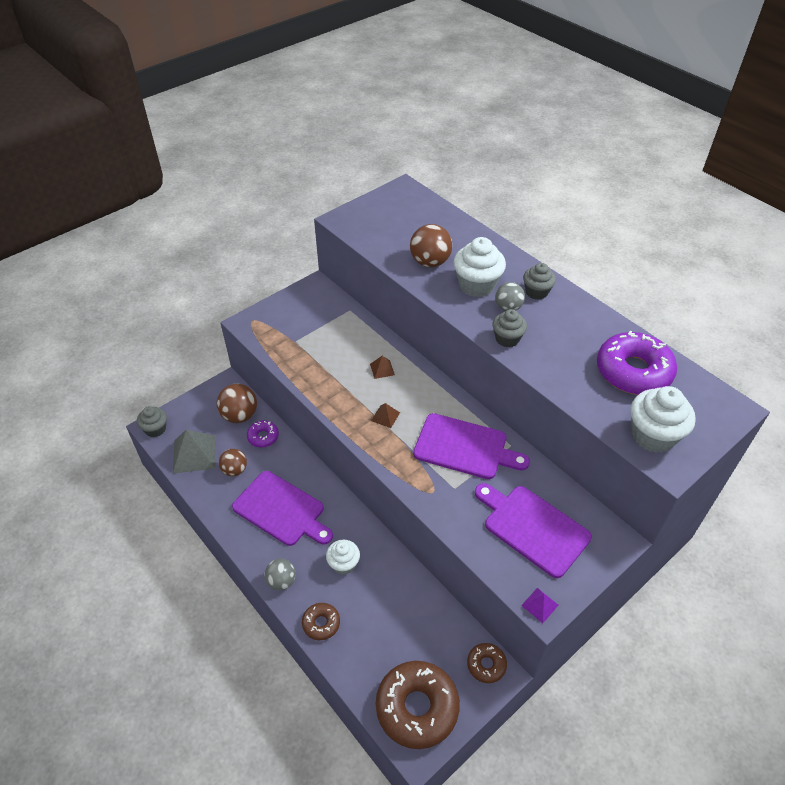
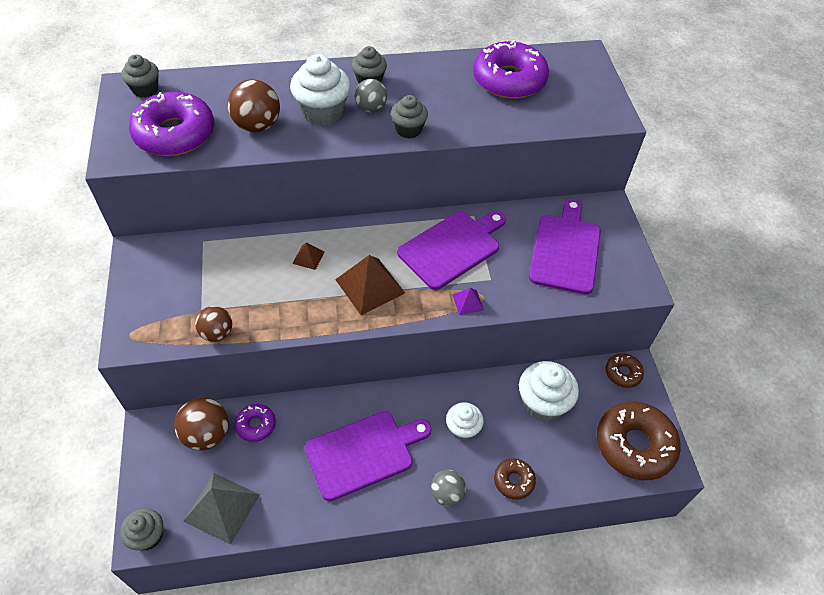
camera: 60 degrees left, 5 degrees up
(235, 470) = (278, 474): brown ball -> brown ball (217, 333)
(385, 231) = (175, 134): none -> purple donut
(385, 416) = (370, 286): brown pyramid -> brown pyramid, size x2.03
(410, 197) = (145, 89): none -> grey cupcake
(532, 528) = (565, 250): purple cutting board -> purple cutting board turned 120 degrees clockwise
(540, 605) = (638, 287): purple pyramid -> purple pyramid (468, 302)
(653, 435) = (580, 108): white cupcake -> white cupcake (542, 403)

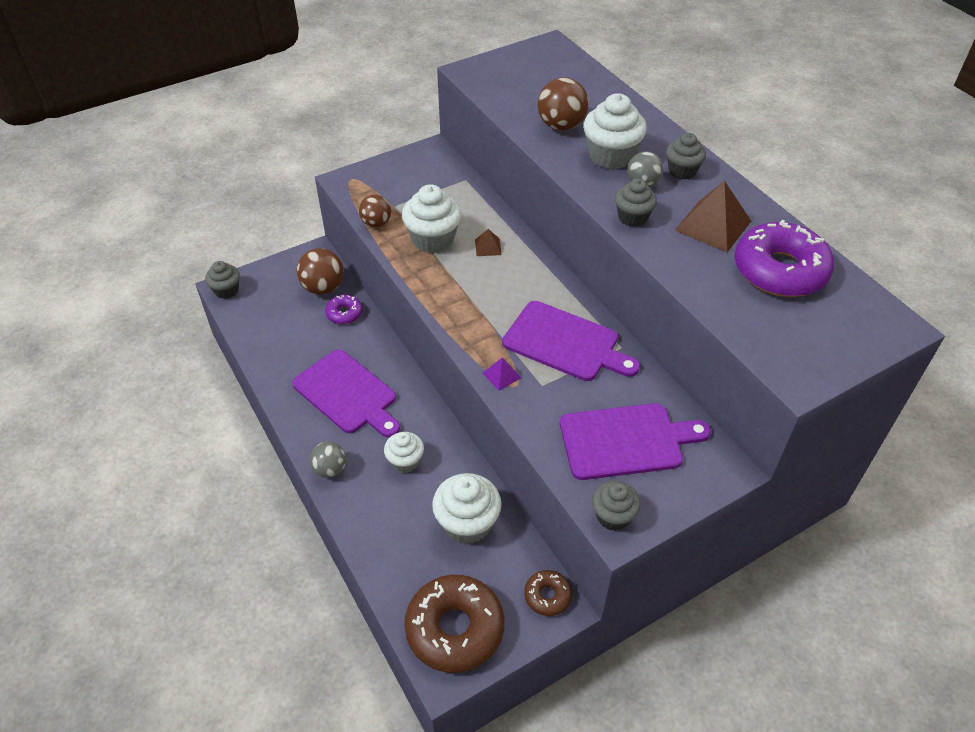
camera: 70 degrees right, 5 degrees down
(145, 89) = (556, 55): grey cupcake -> grey cupcake (613, 516)
(175, 134) = (516, 88): purple donut -> none
(222, 507) = (263, 322): grey pyramid -> none
(272, 295) = (433, 239): none -> white cupcake
(370, 286) = (479, 298): brown pyramid -> brown pyramid (713, 225)
(513, 481) = (365, 521): brown donut -> none

